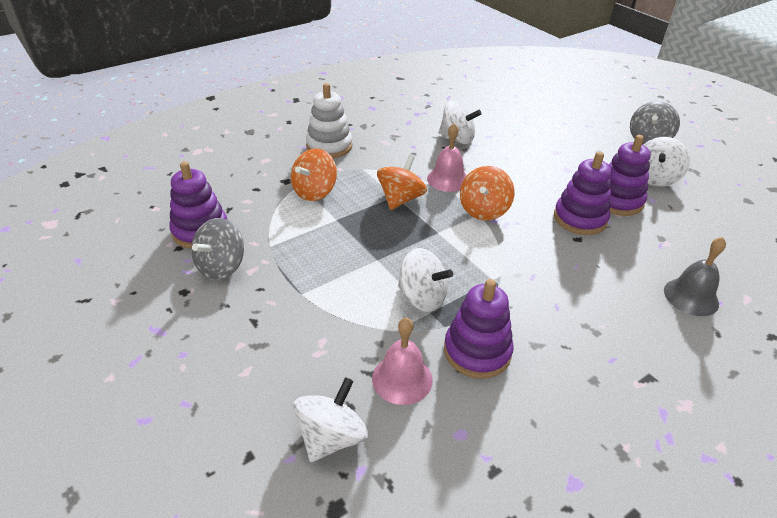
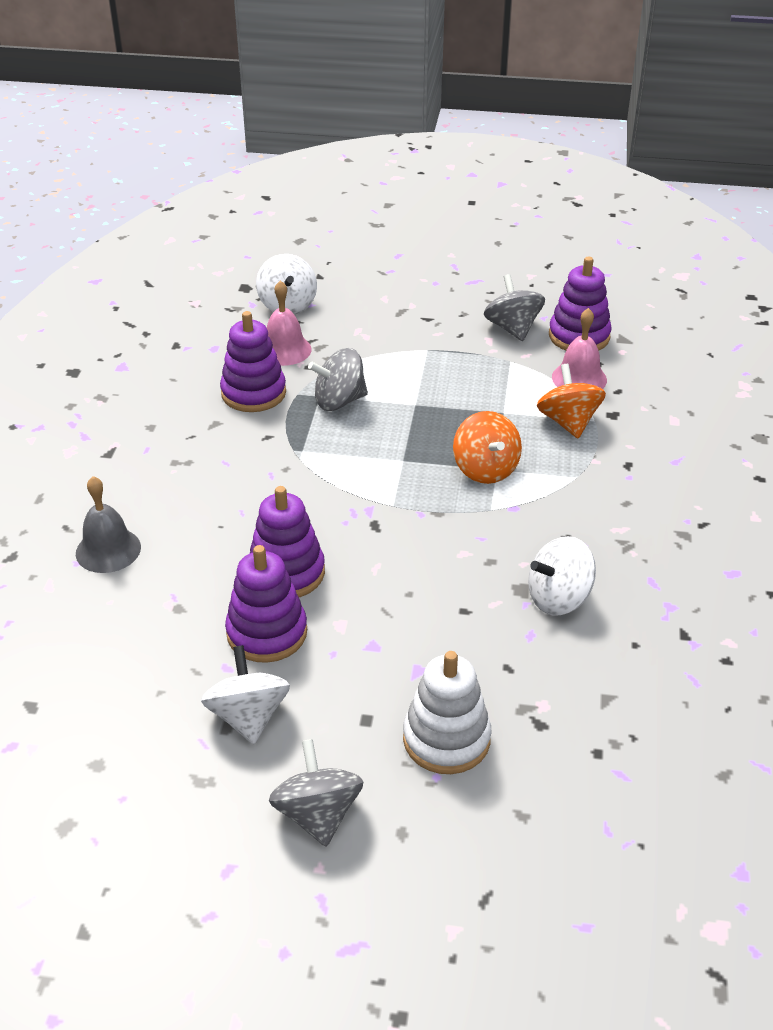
camera: 135 degrees right, 0 degrees up
(329, 146) = (657, 478): white stacking toy -> white stacking toy (446, 739)
(422, 297) = (339, 401): white spinning top -> grey spinning top
(448, 179) = (479, 526): pink bell -> pink bell (579, 378)
(484, 210) = (393, 513): orange spinning top -> none

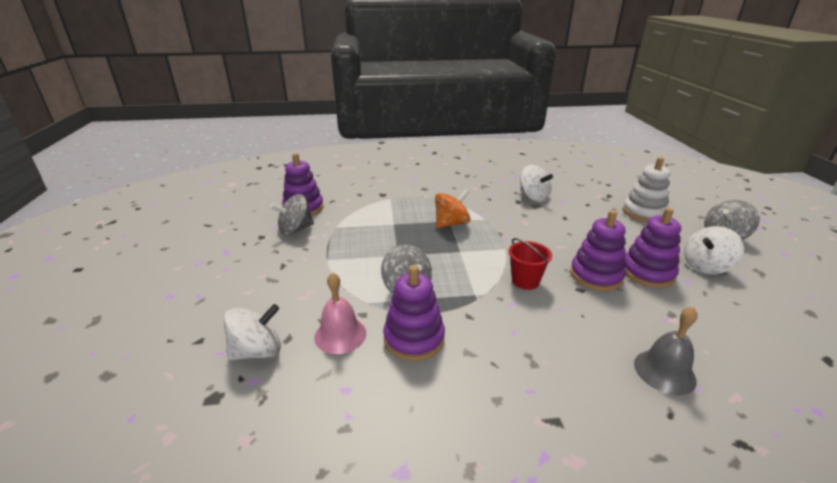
camera: 105 degrees left, 10 degrees down
(308, 500) = (525, 281): none -> red bucket
(568, 422) = (395, 205): orange spinning top -> none
(579, 378) = (350, 205): pink bell -> none

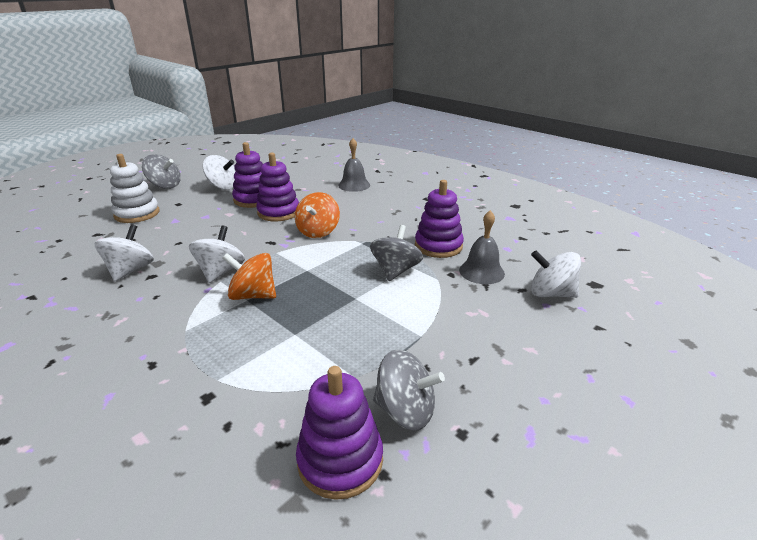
camera: 130 degrees left, 0 degrees up
(340, 334) = (481, 271): pink bell -> grey bell
(497, 221) = (220, 272): none -> white spinning top
(525, 281) = (318, 231): red bucket -> orange spinning top

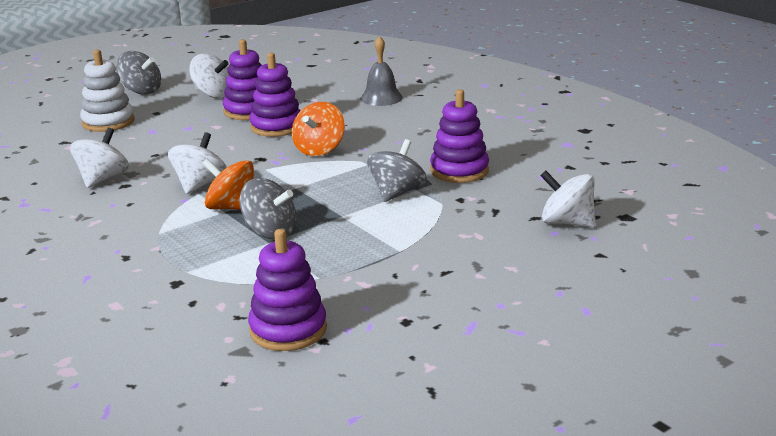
camera: 10 degrees right, 5 degrees down
(405, 411) = (359, 303): grey spinning top -> grey spinning top (270, 232)
(481, 271) = (498, 198): grey bell -> none

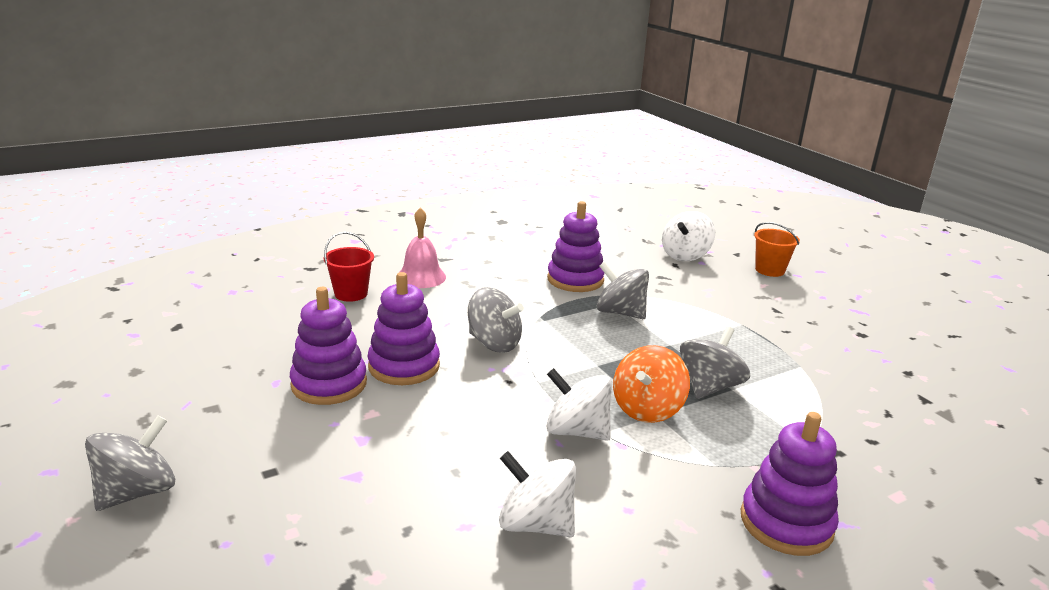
camera: 85 degrees left, 0 degrees up
(108, 122) = (279, 529): white stacking toy -> none
(213, 94) = (229, 412): white spinning top -> none
(288, 330) = (899, 388): purple stacking toy -> purple stacking toy (786, 523)
(319, 150) = (494, 343): orange spinning top -> grey spinning top
(381, 98) = (351, 294): grey bell -> red bucket
(426, 114) = (421, 277): none -> pink bell
(560, 274) = (769, 270): none -> orange bucket

